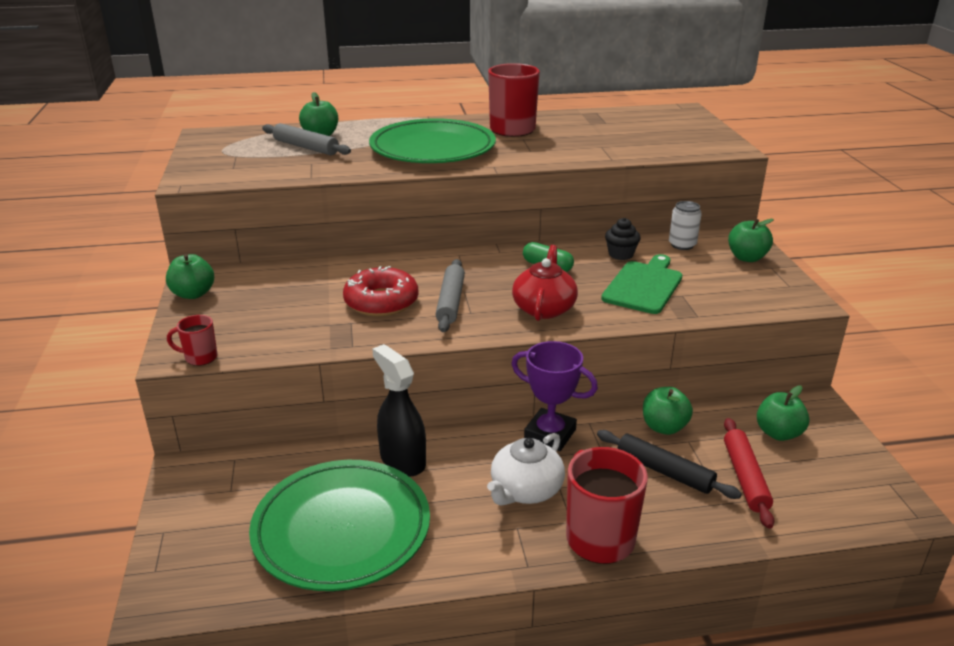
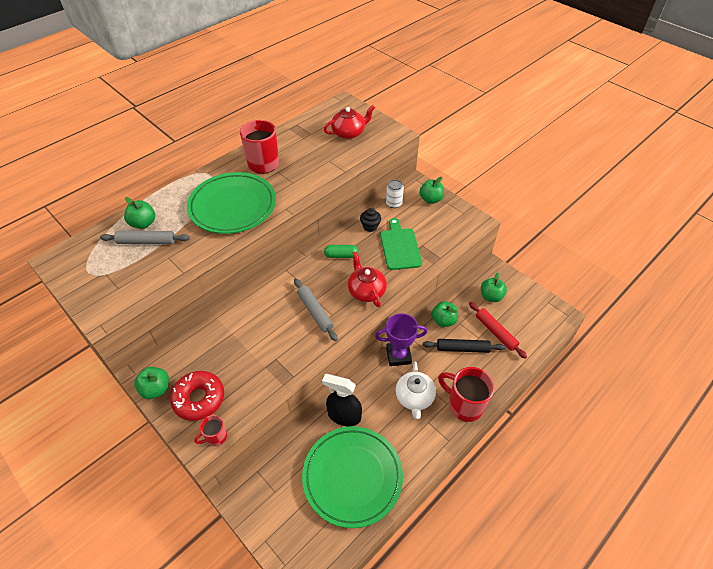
camera: 35 degrees left, 20 degrees up
(381, 302) = (277, 332): red donut -> red donut (199, 399)
(659, 133) = (349, 133): none -> red teapot

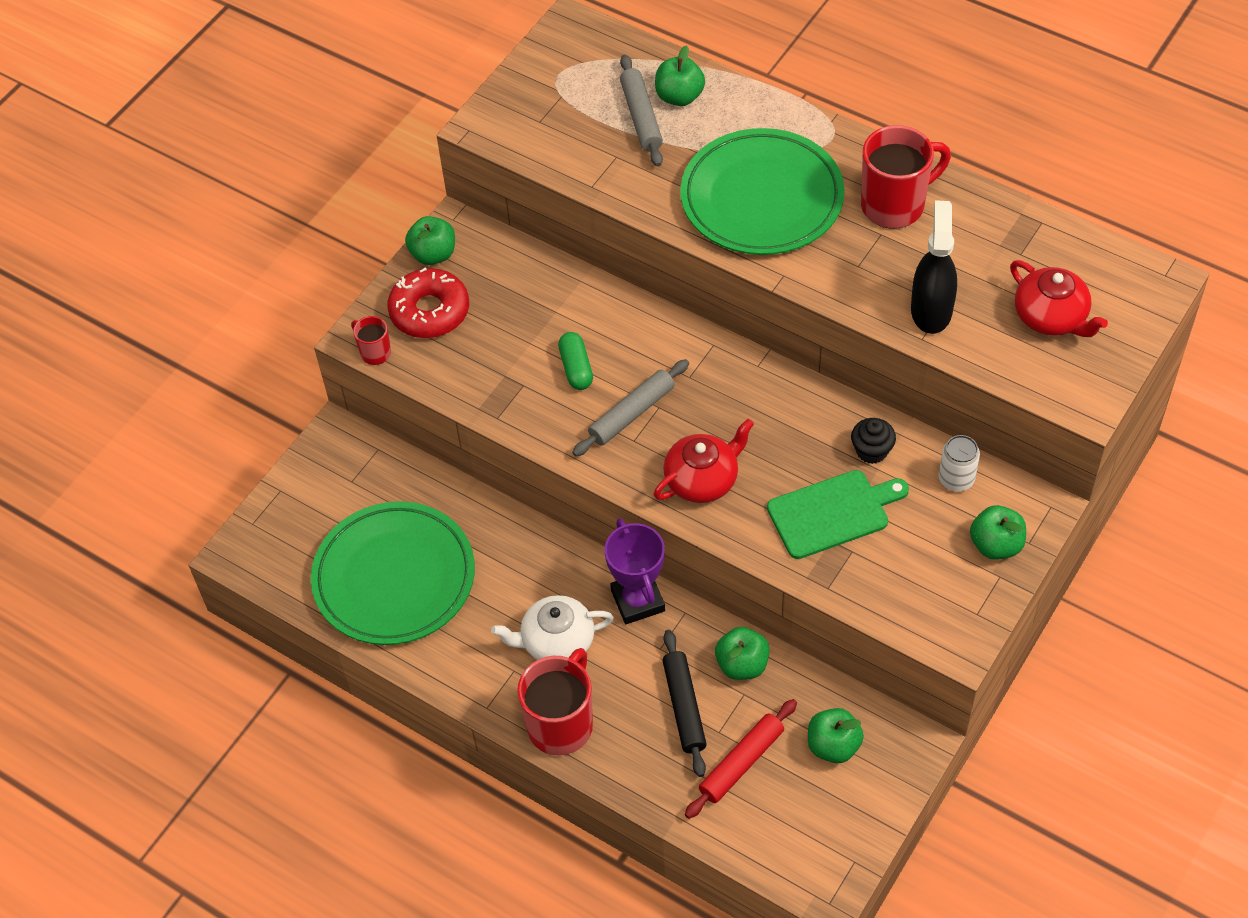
camera: 80 degrees right, 5 degrees up
(341, 255) = (776, 420): green capsule -> green capsule (576, 368)
(344, 415) = (496, 541): black spray bottle -> black spray bottle (931, 310)

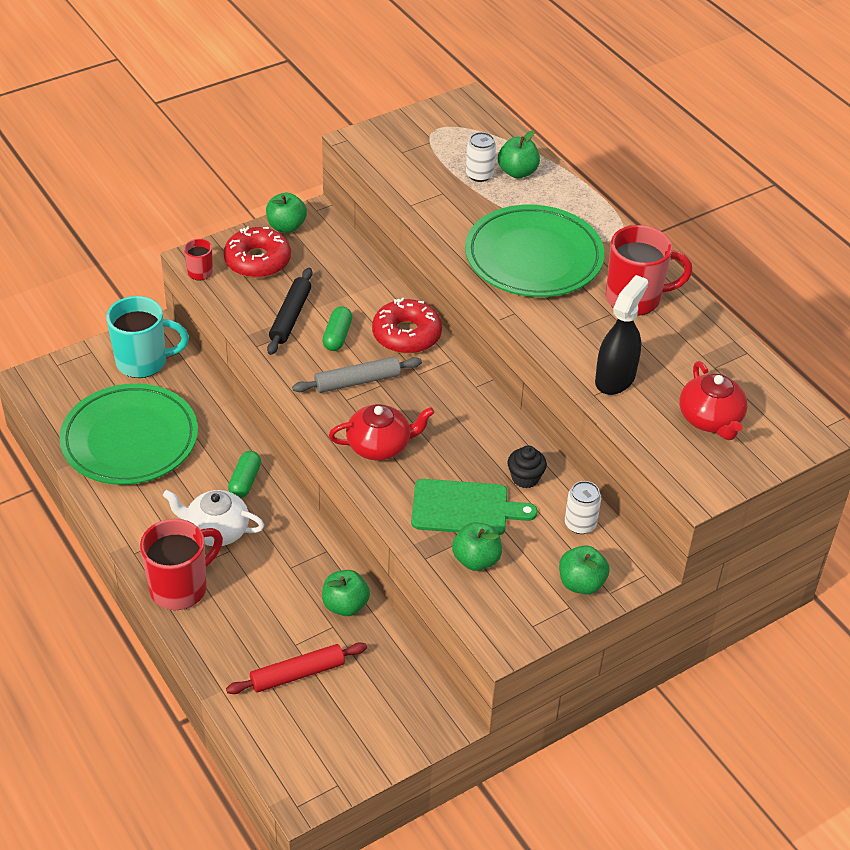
camera: 20 degrees right, 10 degrees down
(347, 477) = (143, 362): none -> turquoise mug
(550, 571) = (245, 481): none -> green capsule
(638, 600) = (296, 528): purple trophy -> none
(641, 117) = (479, 175): grey rolling pin -> white can
(648, 334) = (406, 334): none -> red donut
(684, 707) = (280, 616): black rolling pin -> black rolling pin (290, 317)
(833, 746) = (377, 693): green apple -> green apple (476, 560)

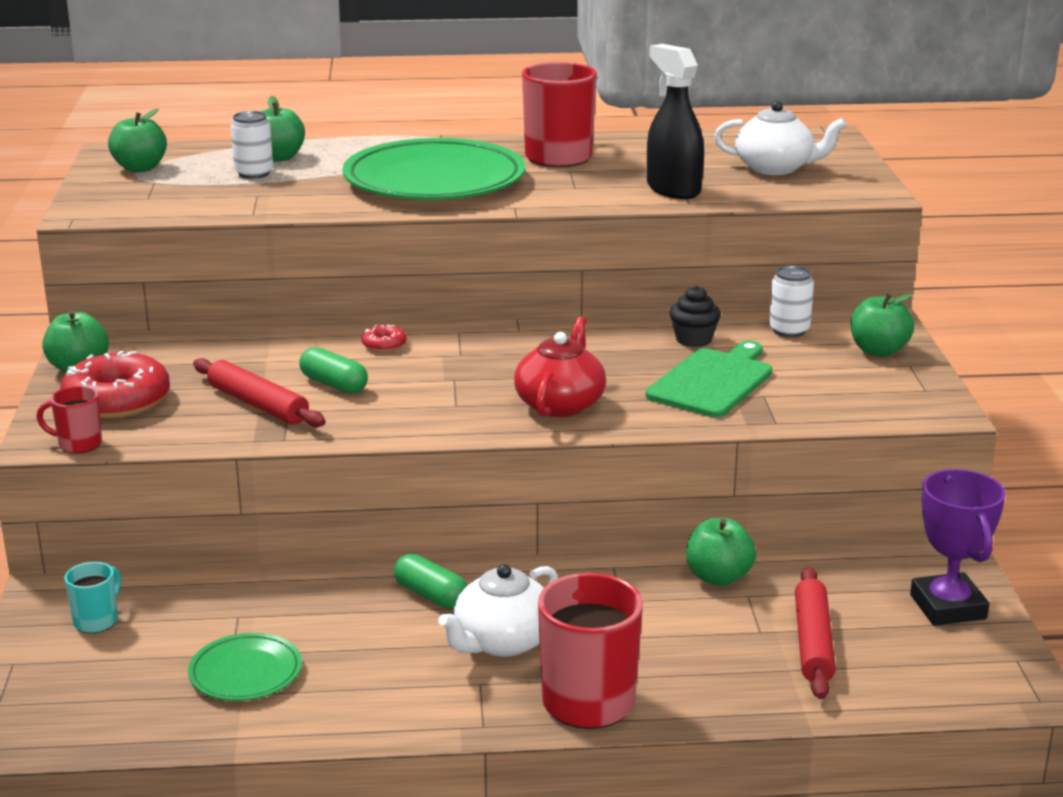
camera: 60 degrees left, 20 degrees down
(130, 440) = (245, 673): green plate -> green plate, size x0.47
(143, 362) = (97, 621): turquoise mug -> turquoise mug, size x0.50
(290, 317) = (258, 404): black rolling pin -> red rolling pin
(357, 381) = (431, 391): grey rolling pin -> none
(380, 734) = (948, 607): none -> purple trophy
(406, 334) = (384, 345): red donut -> red donut, size x0.45
(476, 560) = (801, 395): green apple -> green apple (140, 168)
(710, 419) = (775, 168): red teapot -> white teapot

